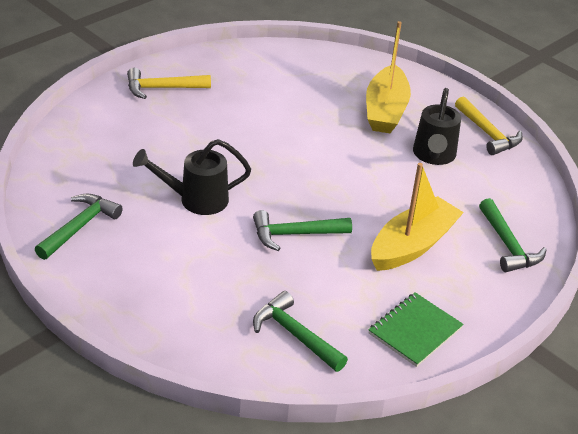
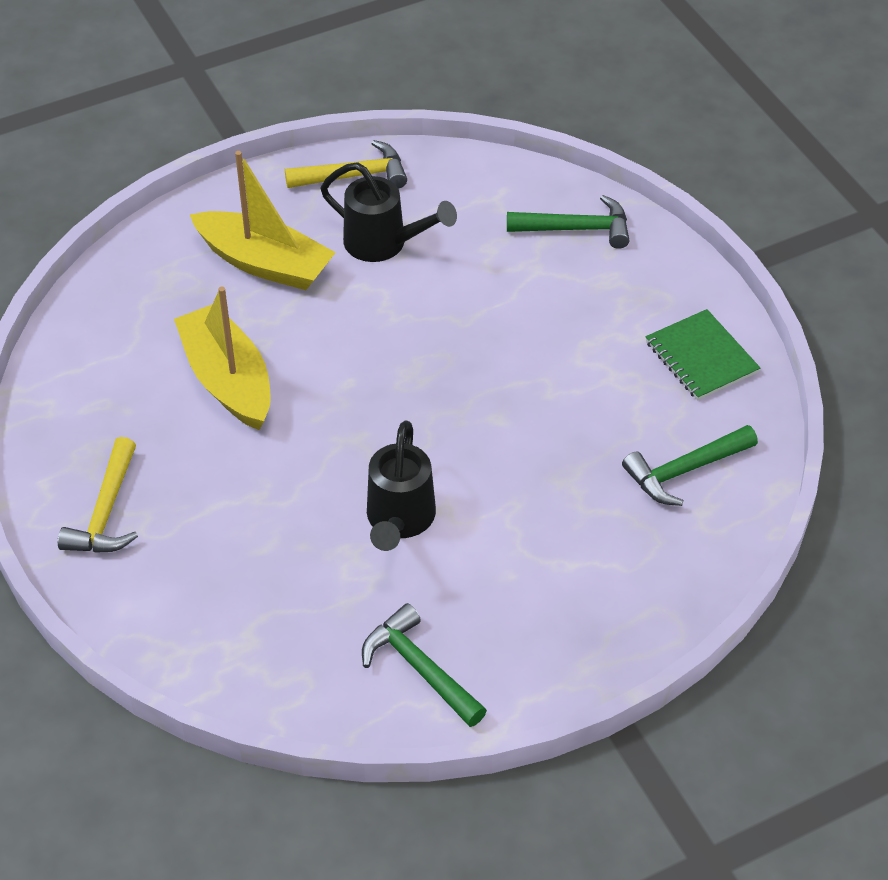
camera: 70 degrees left, 10 degrees up
(295, 234) = (502, 427): green hammer -> none
(412, 245) = (554, 316): yellow boat -> yellow boat (228, 380)

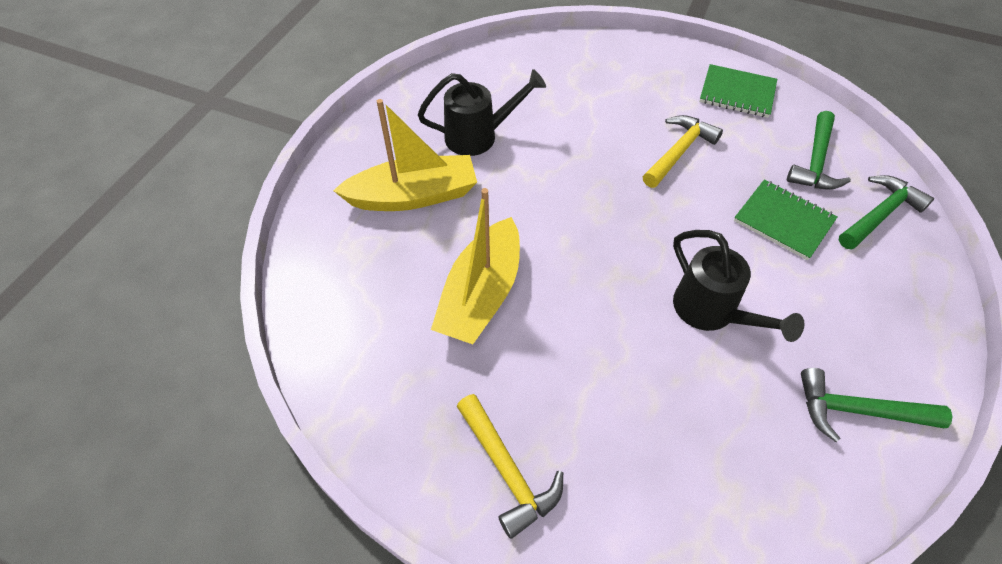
camera: 40 degrees left, 5 degrees up
(228, 380) = (481, 294): yellow boat -> yellow boat turned 90 degrees counterclockwise
(354, 176) = (409, 106): yellow hammer -> yellow hammer (678, 152)
(571, 498) = (783, 221): none -> green notebook
(576, 229) = (581, 62): green hammer -> green hammer (879, 214)

